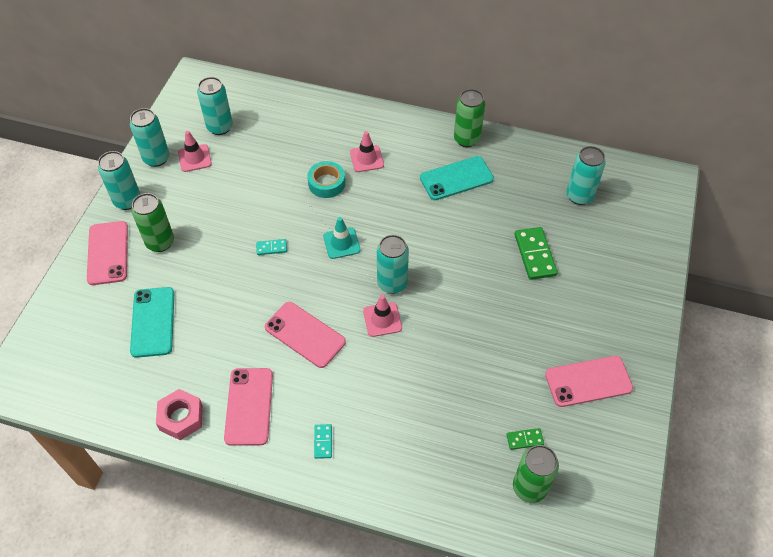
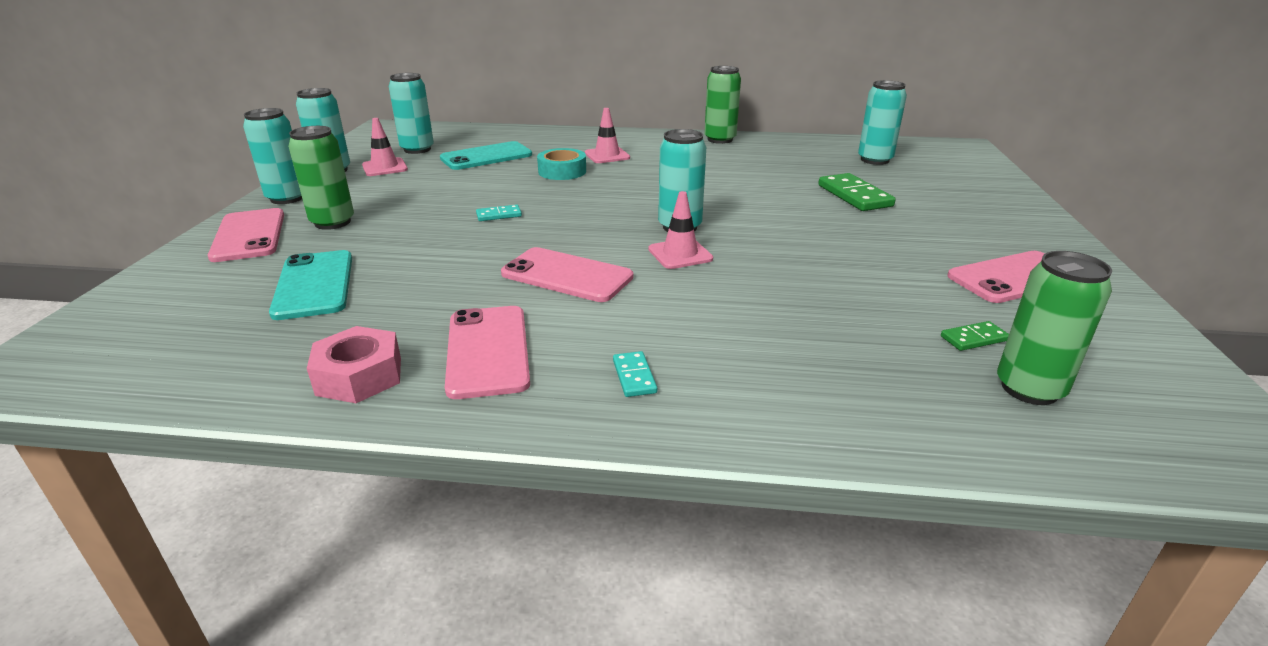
camera: 10 degrees left, 25 degrees down
(341, 243) = (596, 205): turquoise traffic cone -> none
(456, 178) = (722, 159): turquoise phone -> turquoise phone (486, 157)

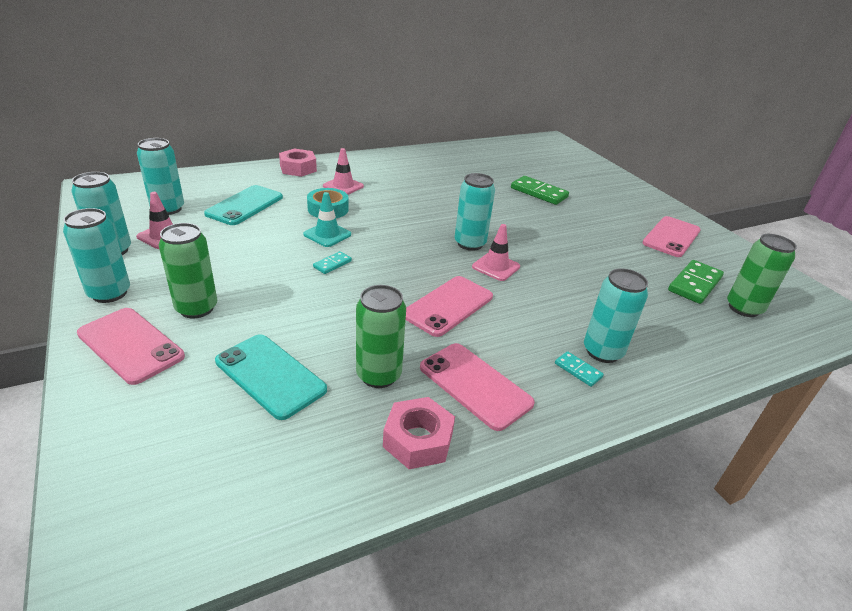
camera: 35 degrees left, 5 degrees up
(530, 191) = (327, 234): none -> turquoise traffic cone
(567, 275) = (448, 306): pink phone -> pink phone turned 45 degrees counterclockwise
(581, 135) = (298, 168): none -> pink nut
(720, 139) = (405, 156): green can -> green can (378, 375)
(874, 160) = (518, 159): turquoise can -> turquoise can (602, 352)
(974, 339) = (695, 284): green domino -> green domino, size x1.91

